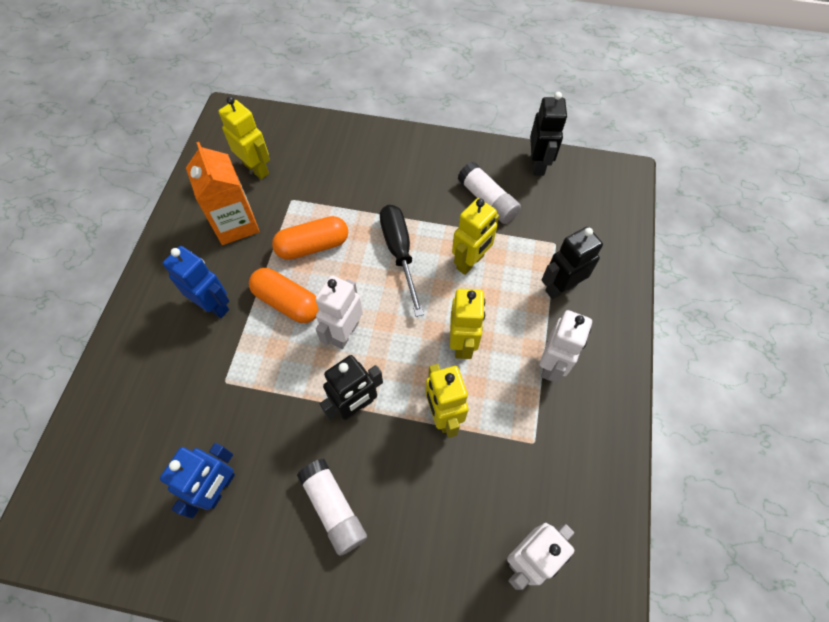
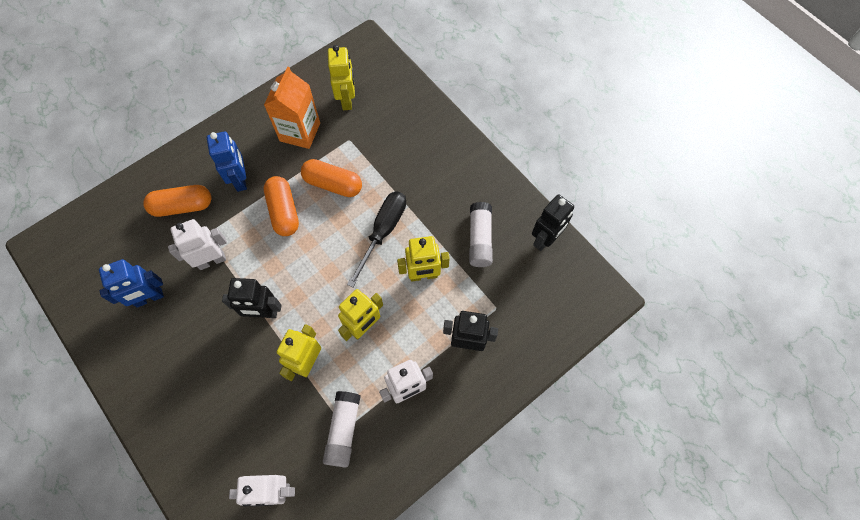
camera: 40 degrees right, 5 degrees up
(172, 373) = (182, 206): none -> orange capsule
(333, 508) = (196, 363): white glue stick -> white glue stick (343, 430)
(345, 333) = (299, 260): white robot -> white robot (212, 260)

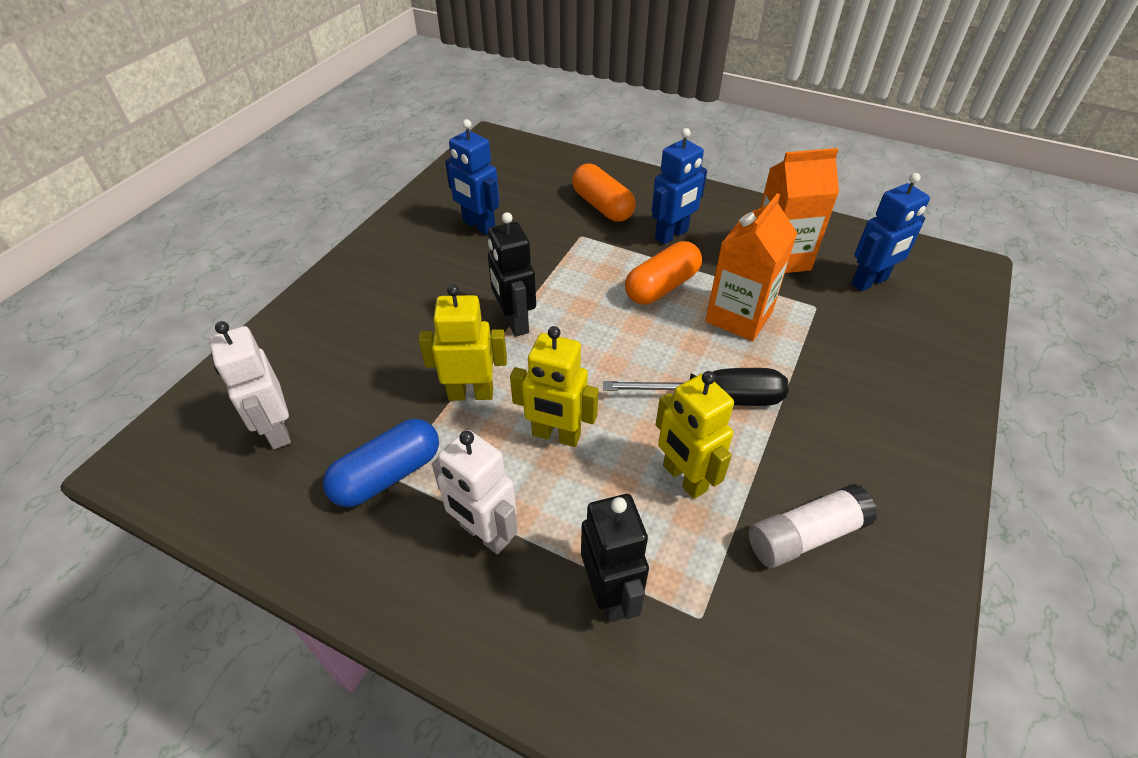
camera: 65 degrees right, 20 degrees down
(212, 260) = (553, 253): white robot -> none
(333, 184) = (739, 316): orange capsule -> orange carton
(343, 430) = (387, 475): white glue stick -> blue capsule
(347, 100) = (869, 282): yellow robot -> blue robot
(545, 239) = (896, 654): black robot -> none

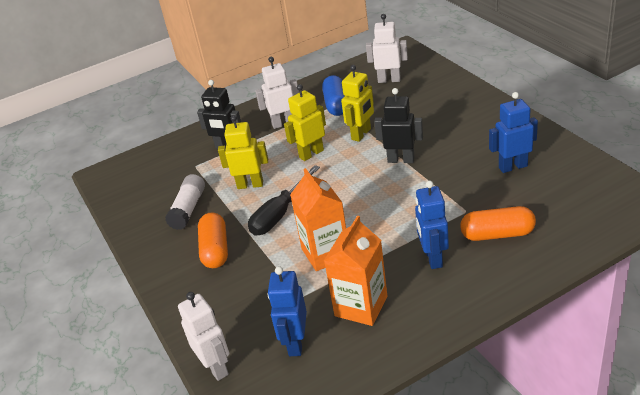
camera: 130 degrees right, 10 degrees down
(662, 286) = (381, 230): orange capsule -> orange capsule (215, 250)
(963, 325) = (216, 367): none -> white robot

